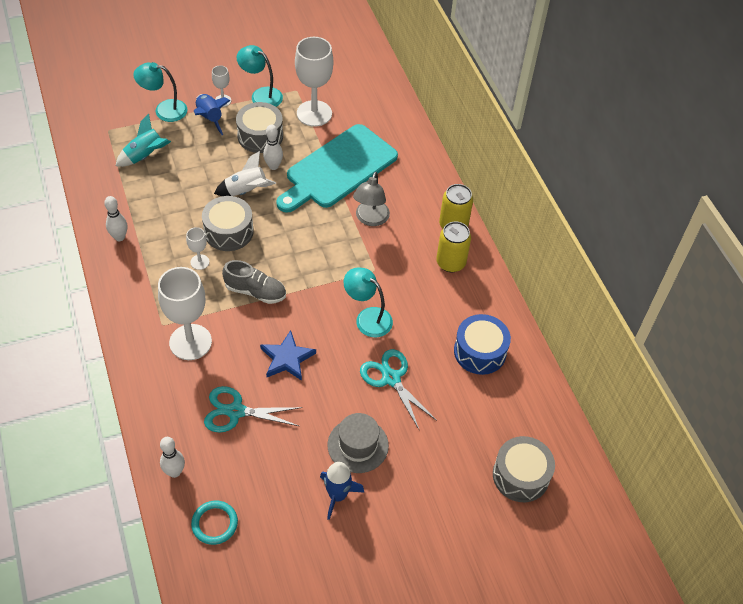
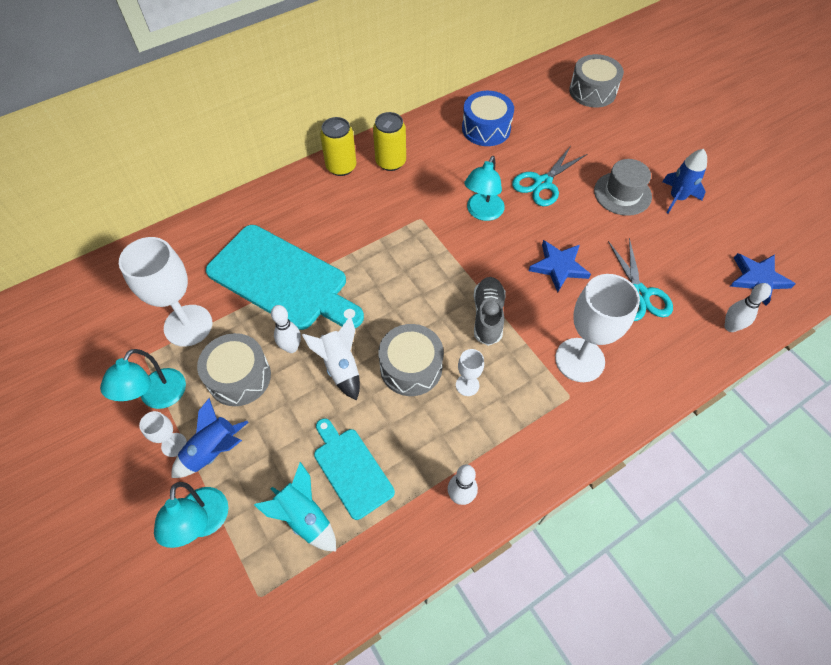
camera: 100 degrees left, 5 degrees up
(165, 184) = (351, 469): none -> turquoise cutting board
(214, 523) = (758, 279): turquoise ring -> blue star
(370, 219) = (352, 235): grey lamp -> none

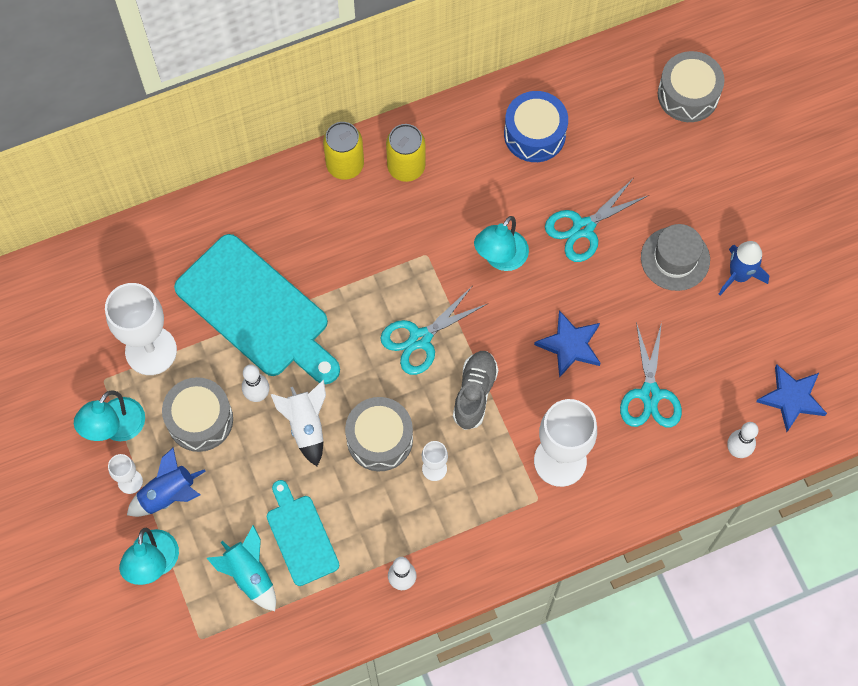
camera: 10 degrees right, 10 degrees up
(429, 280) = (420, 339): none -> turquoise scissors

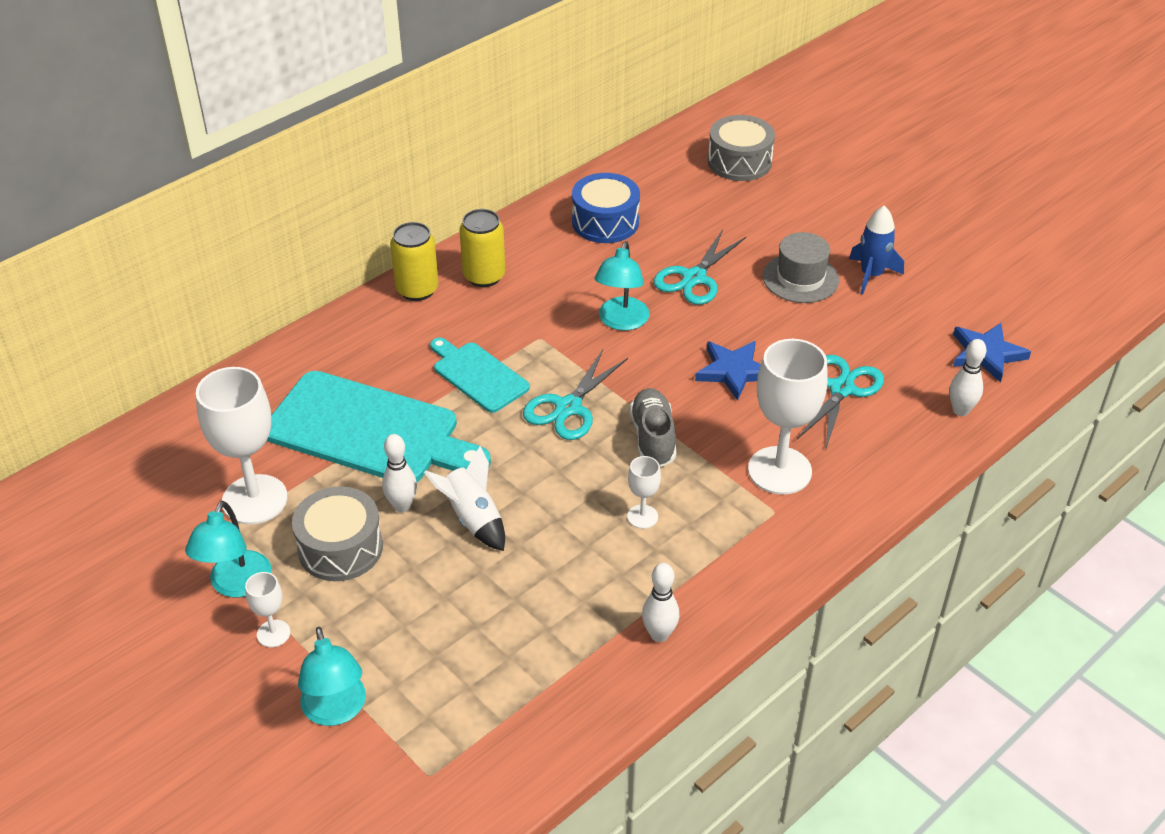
camera: 20 degrees left, 25 degrees down
(168, 495) = (328, 633): blue rocket -> none
(249, 574) = (466, 685): turquoise rocket -> none
(300, 536) = (513, 627): turquoise cutting board -> turquoise cutting board (478, 375)
(379, 439) = (565, 507): grey drum -> none
(650, 394) = (841, 389): turquoise scissors -> turquoise scissors turned 135 degrees counterclockwise

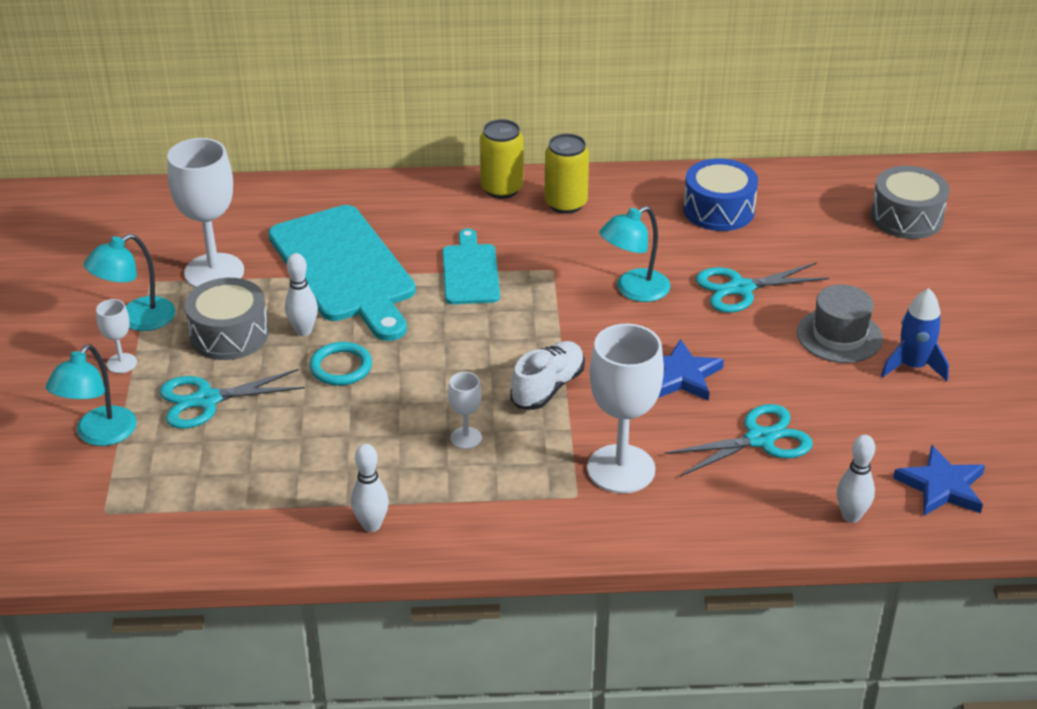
camera: 40 degrees right, 5 degrees down
(472, 518) = (341, 367): white rocket -> turquoise ring
(568, 407) = (509, 330): turquoise scissors -> turquoise scissors (207, 400)
(653, 438) = (548, 387): grey shoe -> white shoe

